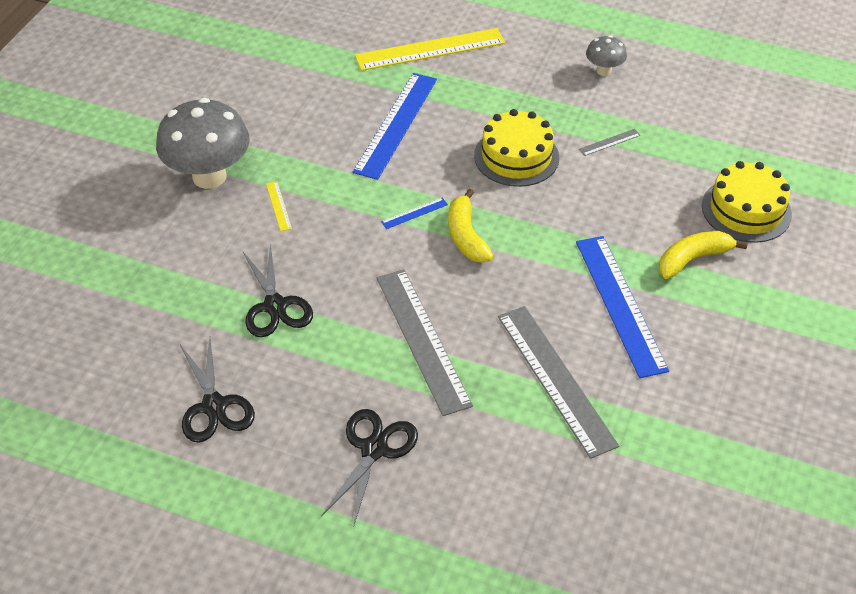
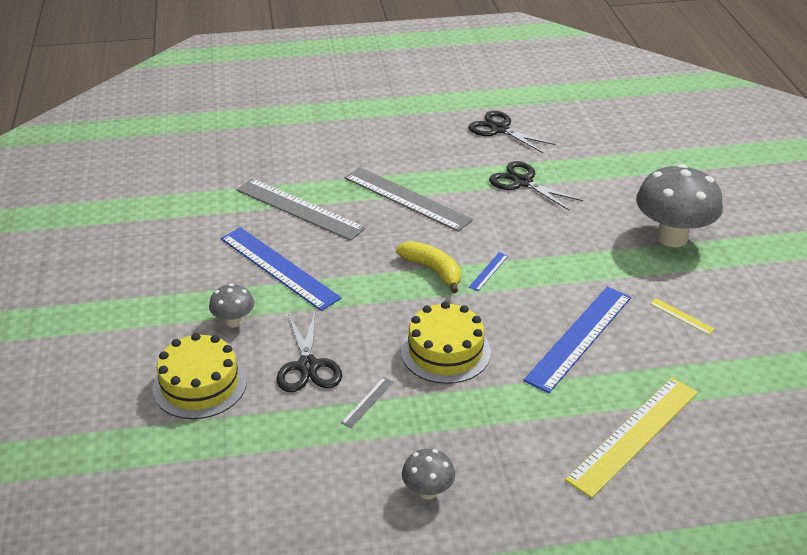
camera: 150 degrees right, 10 degrees down
(278, 206) = (595, 238): yellow ruler -> yellow ruler (681, 316)
(374, 449) = (387, 142): black scissors -> black scissors (308, 366)
(396, 124) = (579, 337): blue ruler -> blue ruler turned 45 degrees clockwise
(693, 259) = (234, 322): yellow banana -> grey mushroom

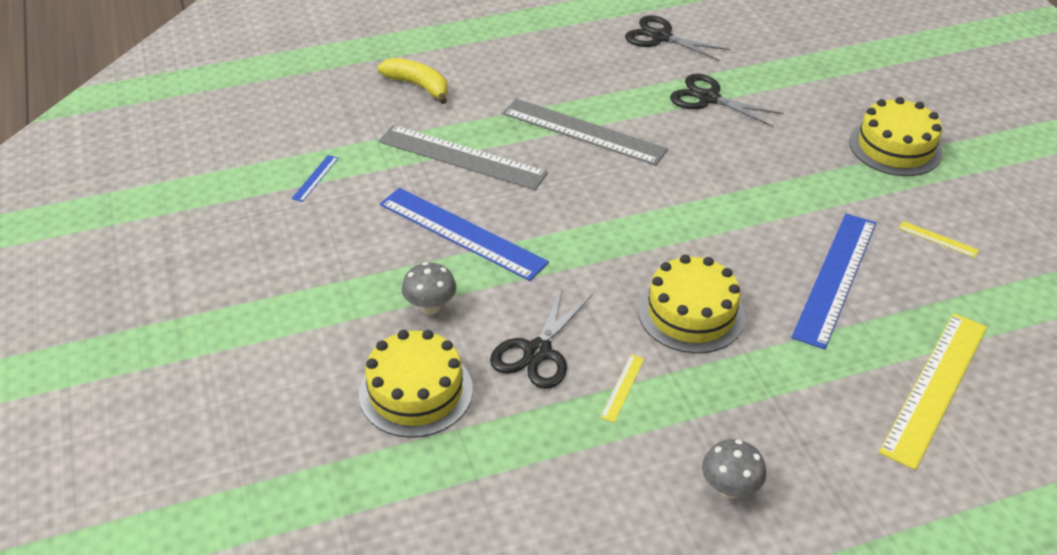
camera: 10 degrees left, 5 degrees up
(308, 366) = (537, 352): black scissors -> black scissors turned 45 degrees clockwise
(367, 402) = (622, 387): grey ruler -> yellow ruler
(433, 270) = (643, 216): yellow banana -> yellow banana (418, 86)
(488, 271) = (707, 210): blue ruler -> blue ruler (315, 178)
(672, 237) = (895, 147): grey mushroom -> yellow cake

